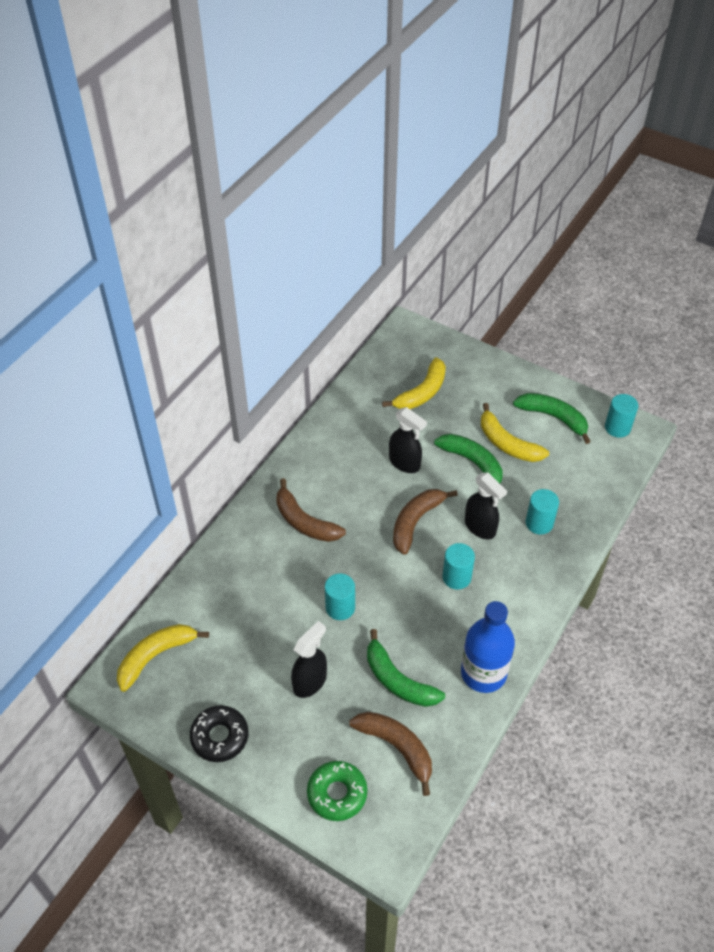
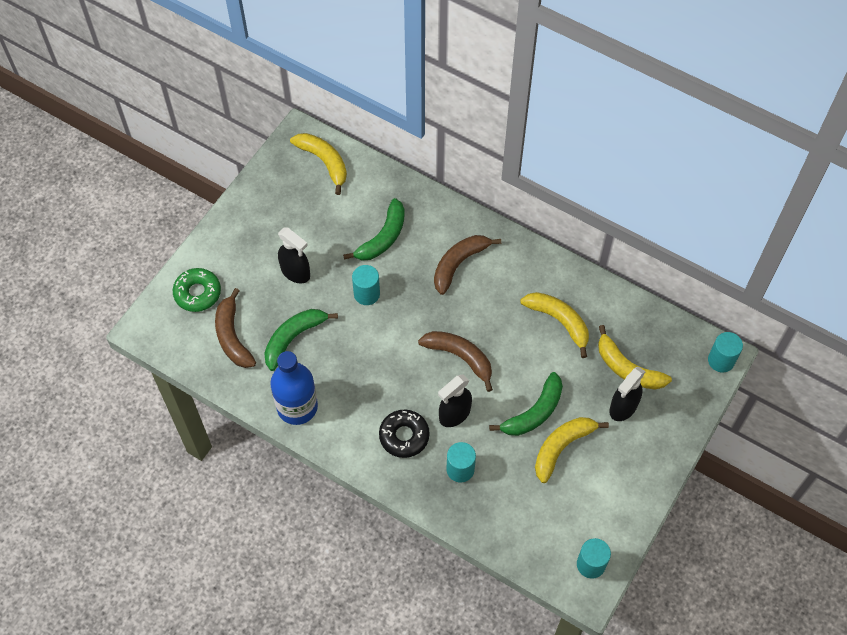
camera: 90 degrees right, 10 degrees up
(220, 737) = (251, 211): black donut -> black donut (404, 436)
(373, 440) = (559, 321): none -> yellow banana
(397, 748) = (232, 336): brown banana -> brown banana turned 120 degrees clockwise
(405, 463) = (531, 349): black spray bottle -> black spray bottle (623, 407)
(456, 577) = (397, 390): turquoise cylinder -> turquoise cylinder (721, 360)
(554, 418) = (600, 498): green banana -> green banana (382, 238)

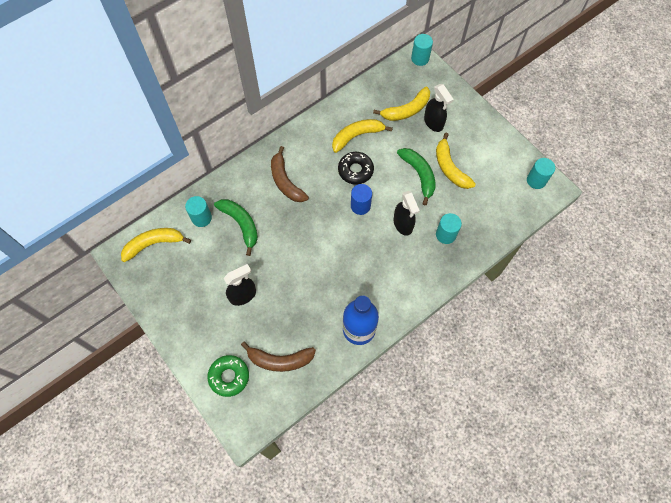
camera: 70 degrees left, 5 degrees up
(294, 338) = (300, 314): green banana -> none
(366, 294) = (284, 250): turquoise cylinder -> turquoise cylinder (201, 218)
(404, 436) = (408, 262): black donut -> black donut (355, 170)
(460, 357) = (360, 206): brown banana -> blue cylinder

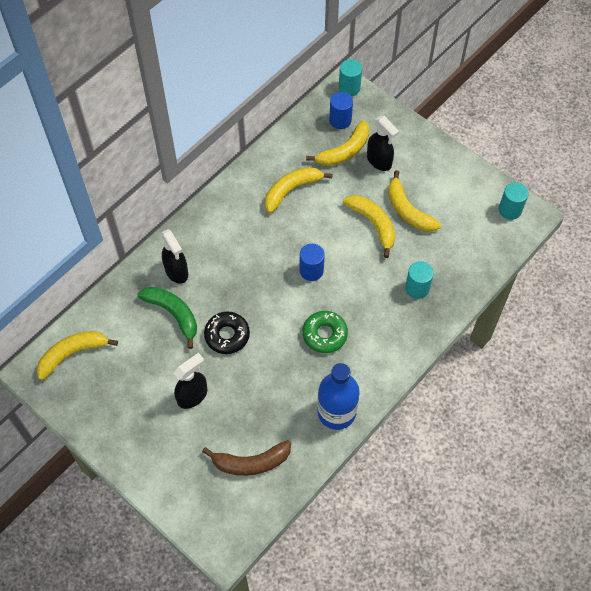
camera: 10 degrees left, 5 degrees down
(201, 218) = (124, 314): turquoise cylinder -> none
(229, 376) = (194, 491): green donut -> green donut (324, 334)
(285, 181) = (217, 256): brown banana -> none
(355, 170) = (298, 230): black donut -> black donut (227, 335)
(403, 224) = (365, 284): black spray bottle -> black spray bottle (176, 271)
(407, 84) = (340, 120): none -> blue cylinder
(419, 175) = (373, 224): green banana -> yellow banana

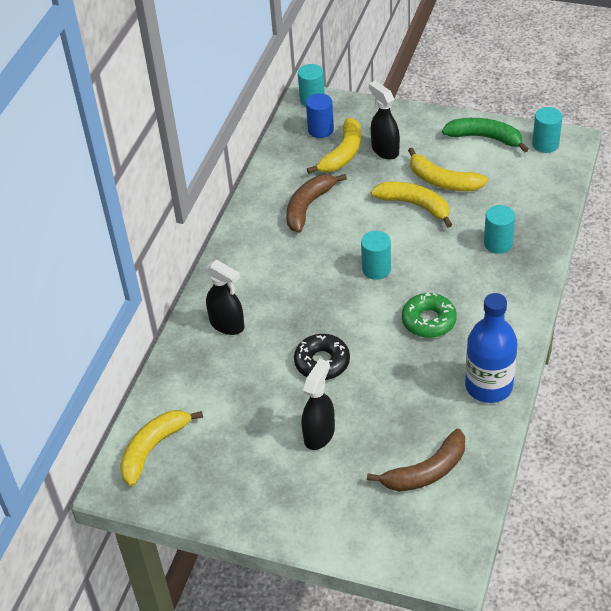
camera: 20 degrees left, 15 degrees down
(173, 314) = (248, 365): green banana -> green banana (485, 138)
(291, 190) = (308, 206): yellow banana -> brown banana
(311, 270) = (376, 269): blue cylinder -> turquoise cylinder
(379, 161) = (385, 150): black spray bottle -> black spray bottle turned 150 degrees counterclockwise

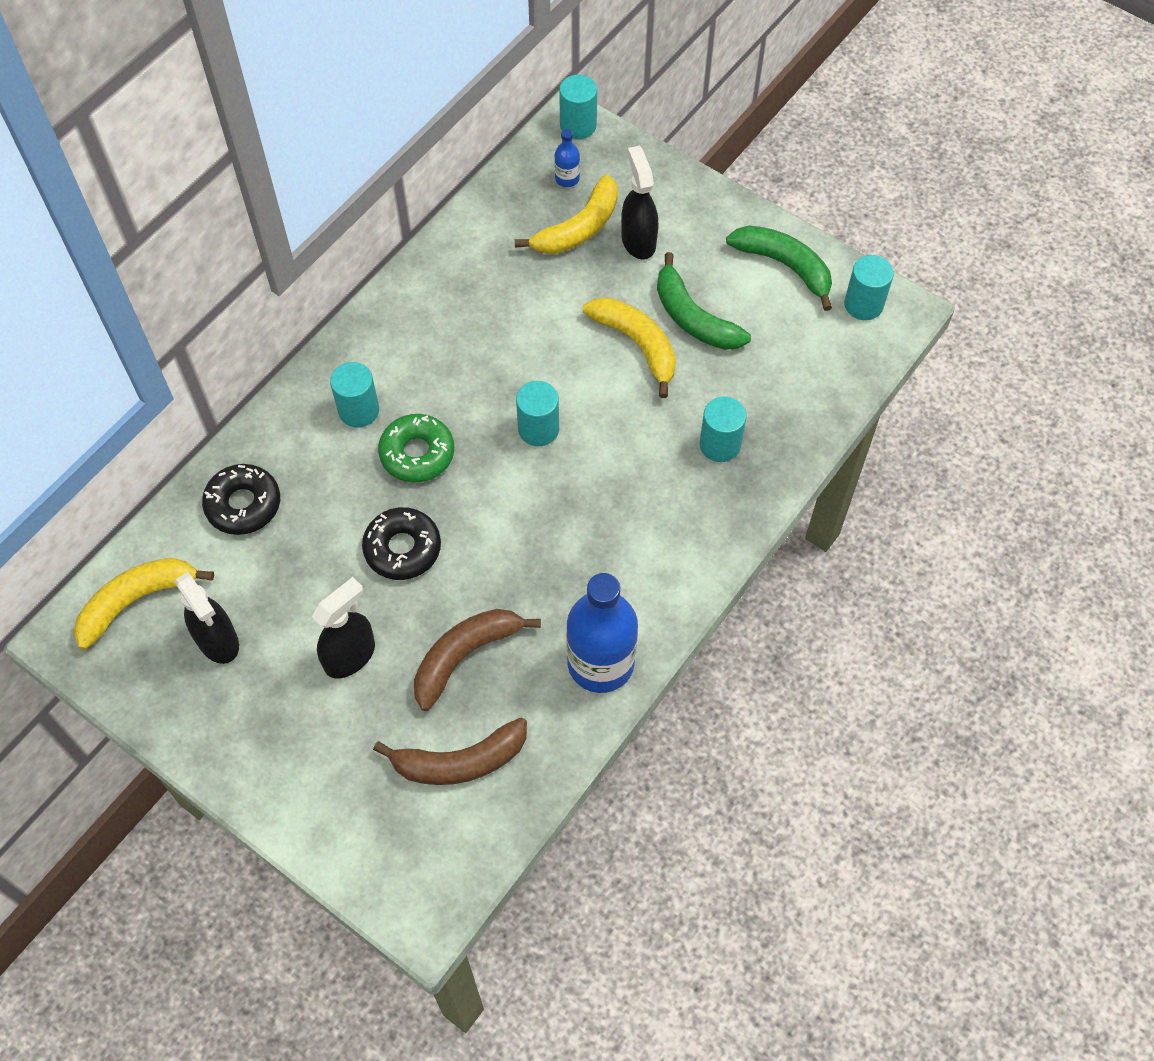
camera: 15 degrees right, 15 degrees up
(199, 370) = (243, 504): none -> black donut
(227, 325) = (308, 448): black spray bottle -> black spray bottle (218, 641)
(250, 294) = (358, 410): none -> turquoise cylinder
(308, 206) = (494, 298): brown banana -> brown banana (465, 656)
(320, 130) = (567, 179): blue cylinder -> blue bottle
(428, 321) = (569, 534): green donut -> green donut (417, 453)
(443, 181) = (693, 317): yellow banana -> green banana

